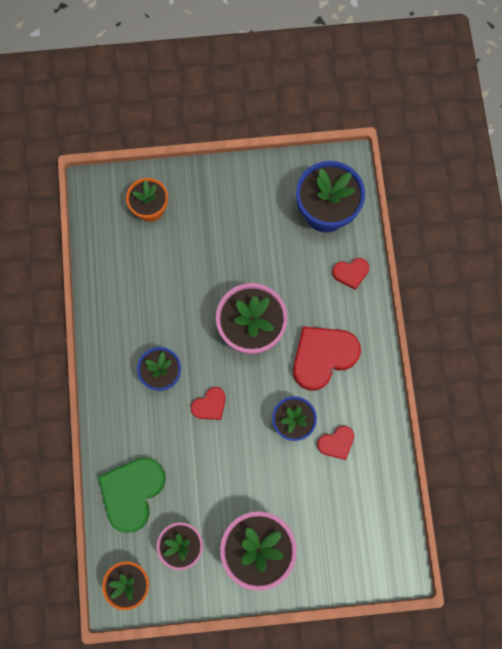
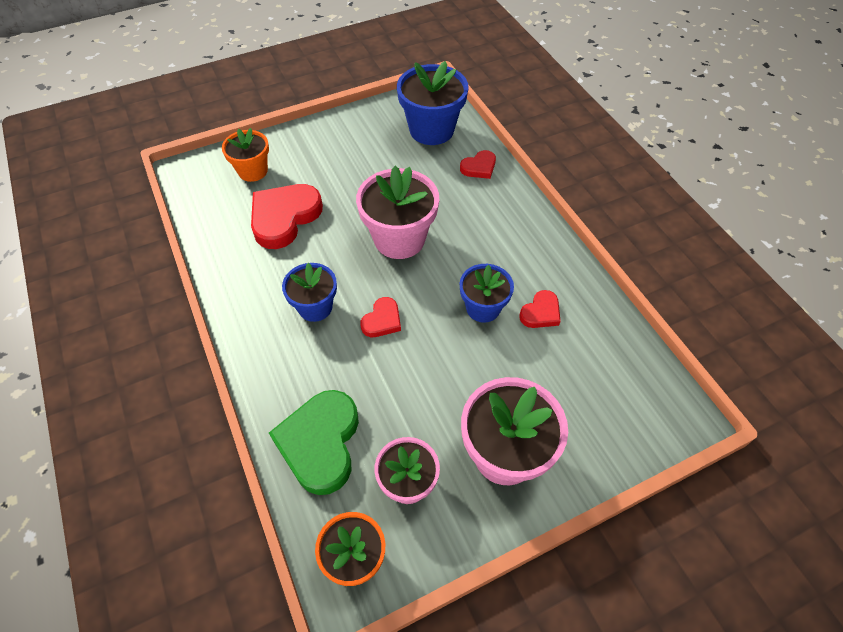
camera: 20 degrees left, 20 degrees down
(322, 357) = (486, 240): red heart -> red heart (284, 217)

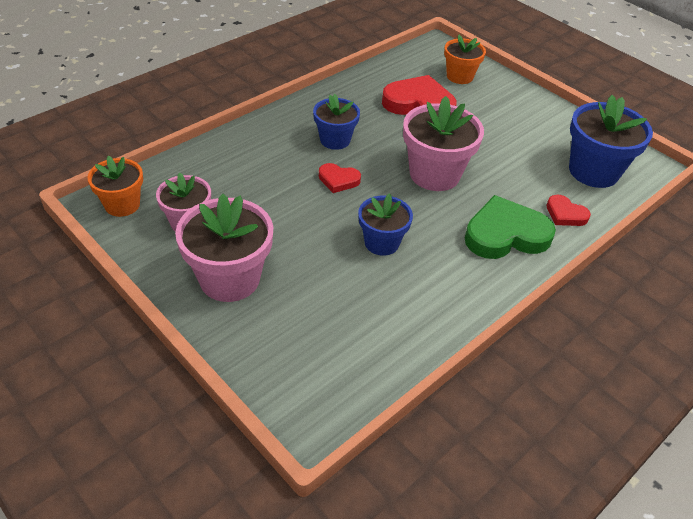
camera: 70 degrees right, 10 degrees down
(320, 443) = (211, 168): green heart -> green heart (505, 234)
(540, 312) = (396, 286): red heart -> none

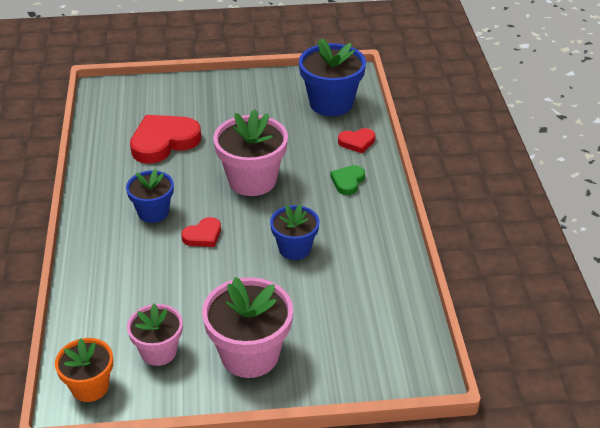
camera: 50 degrees left, 5 degrees down
(459, 76) = (156, 101): orange flower pot -> none
(505, 234) = (347, 181): green heart -> green heart, size x0.51

